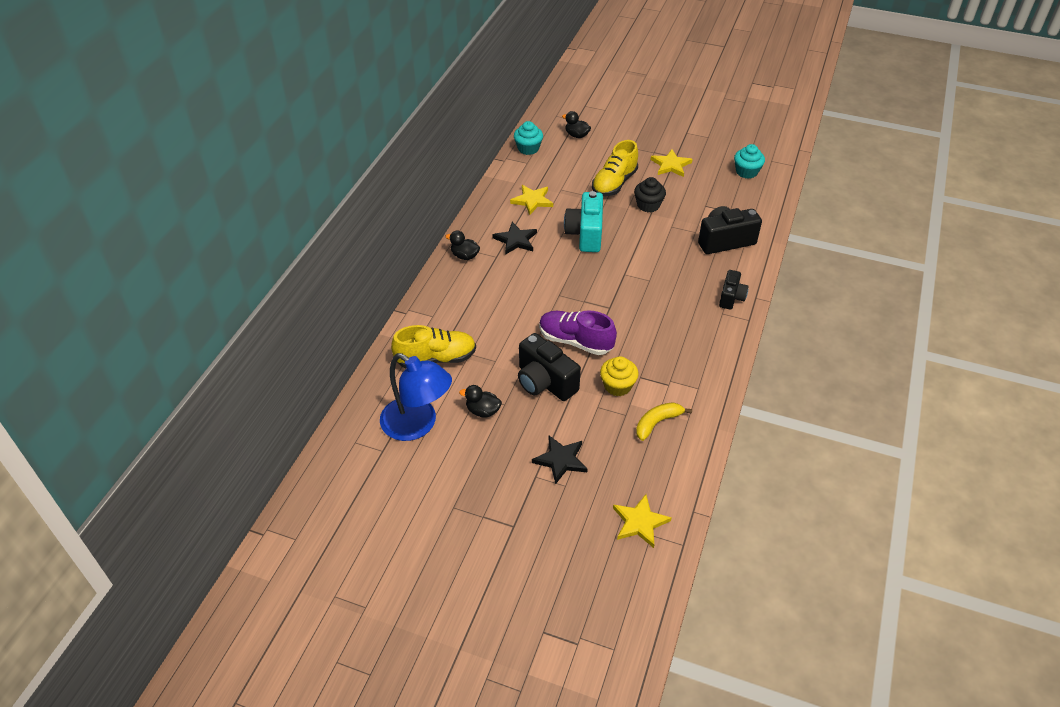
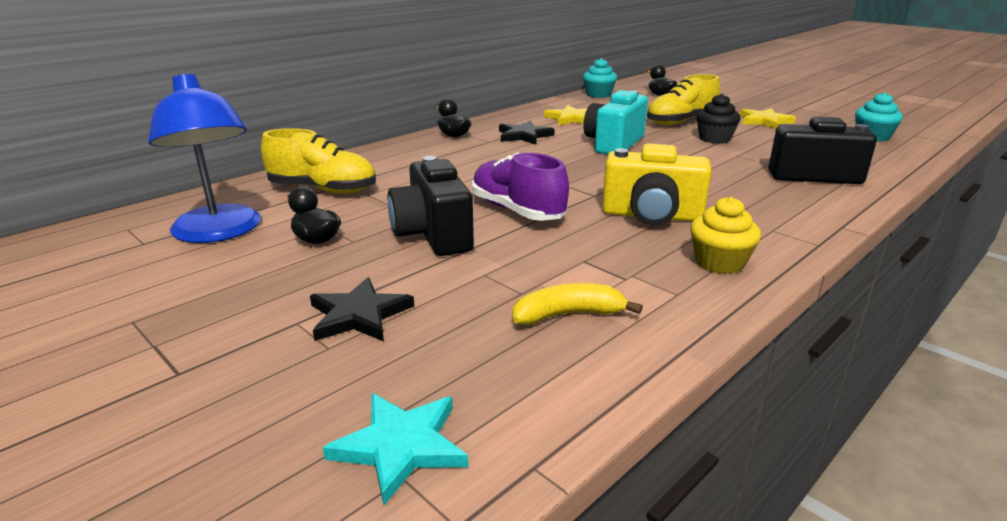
camera: 25 degrees right, 20 degrees down
(617, 386) = (538, 261): yellow cupcake -> yellow cupcake (719, 262)
(639, 522) = (400, 446): yellow star -> turquoise star
(653, 320) = (651, 216): none -> yellow camera
(731, 297) = (797, 219): black camera -> none

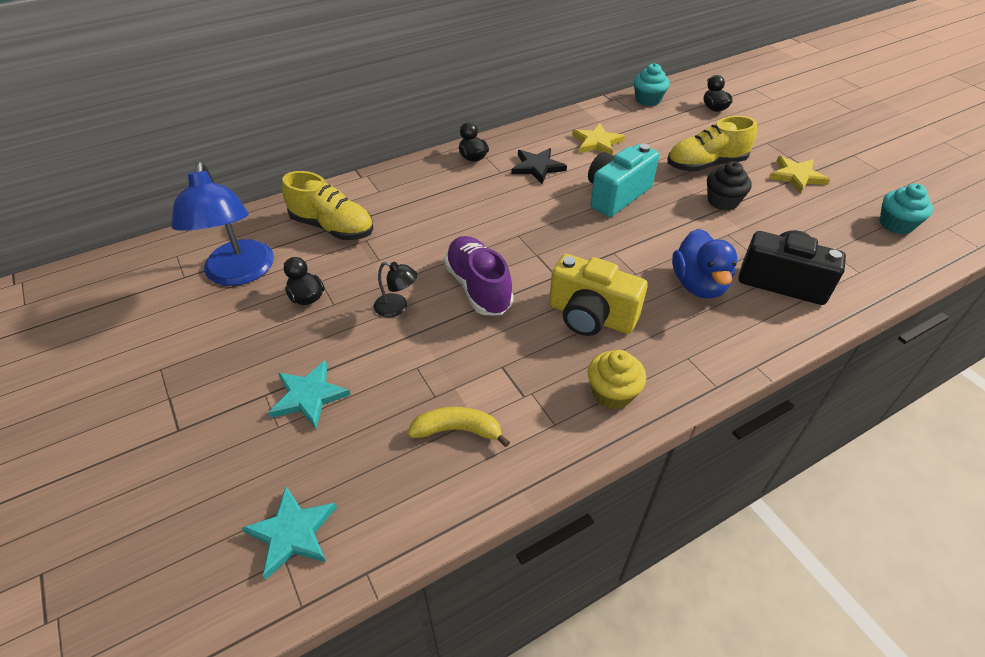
camera: 15 degrees right, 20 degrees up
(359, 315) = (309, 396): black star -> turquoise star
(433, 234) = (397, 307): black camera -> black lamp
(739, 185) = (698, 285): none -> blue duck

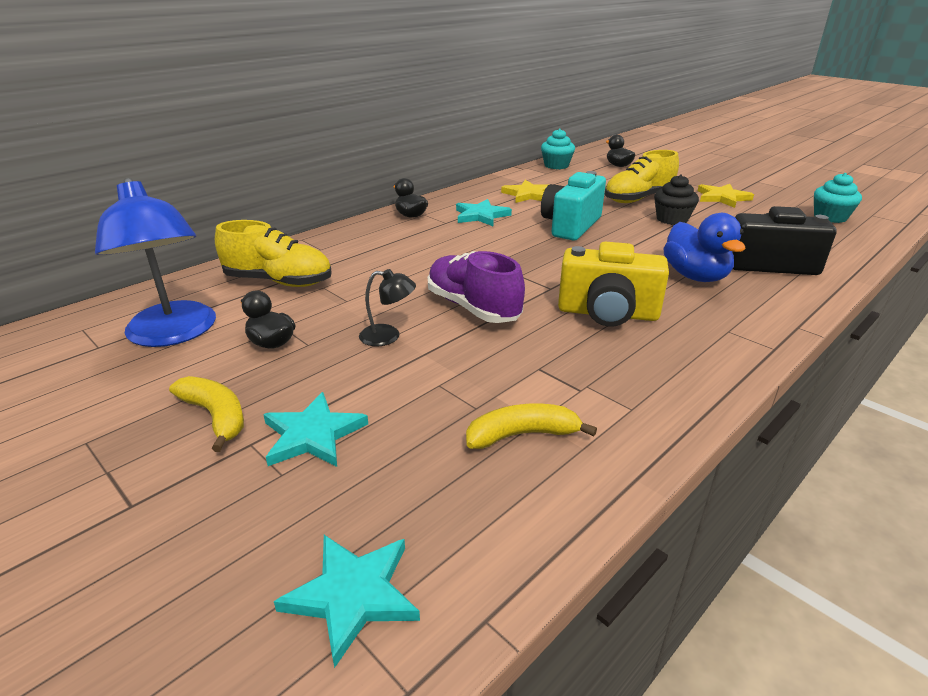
camera: 15 degrees left, 15 degrees down
(248, 364) = (216, 416): none -> yellow banana
(537, 167) = (481, 215): black star -> turquoise star
(612, 393) = (674, 371): yellow cupcake -> none

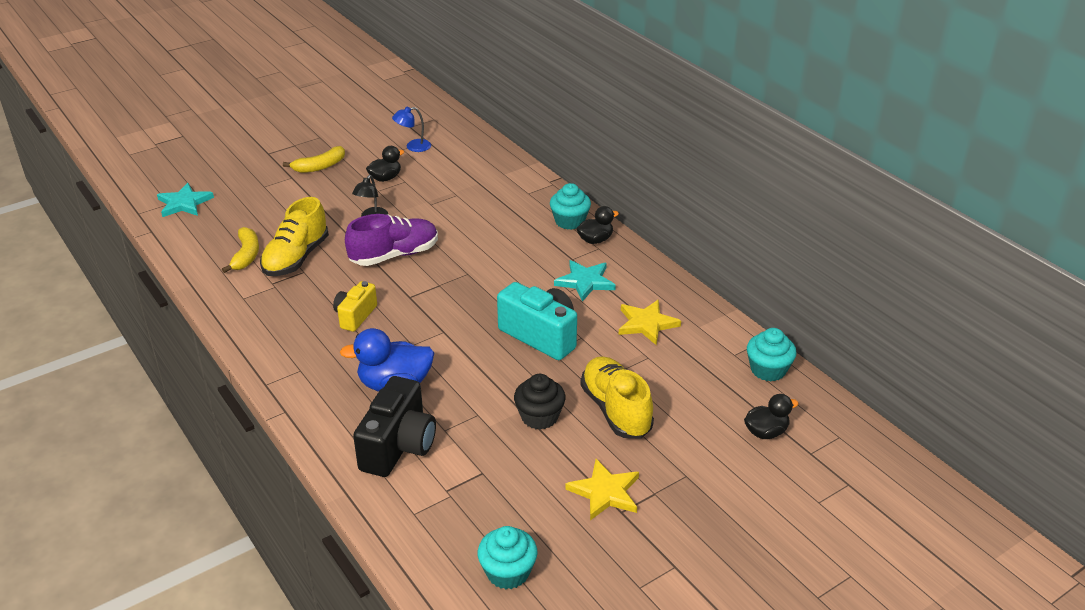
camera: 100 degrees right, 5 degrees up
(174, 334) = (413, 147): blue lamp -> blue lamp, size x0.46
(279, 281) = (472, 177): yellow shoe -> yellow shoe (296, 258)
(313, 434) = (287, 193): turquoise star -> none
(379, 227) = (569, 221): none -> turquoise cupcake
(607, 313) = (355, 316): yellow camera -> yellow camera, size x0.60

